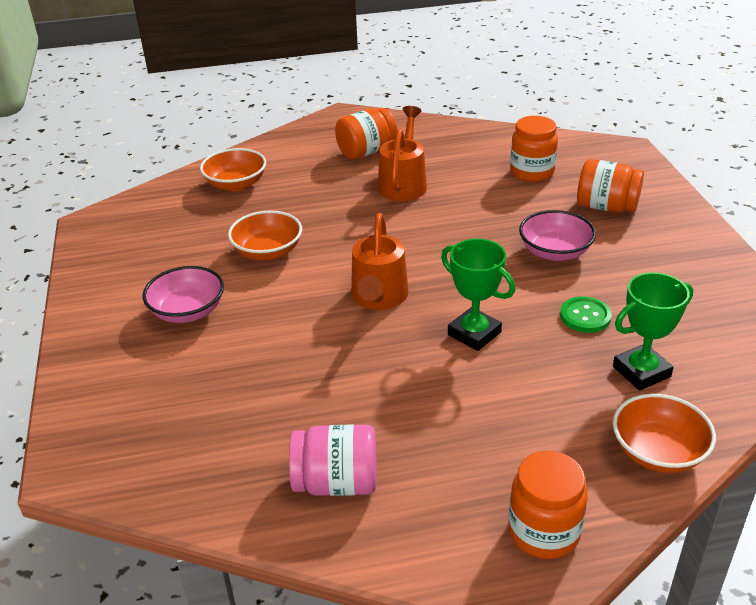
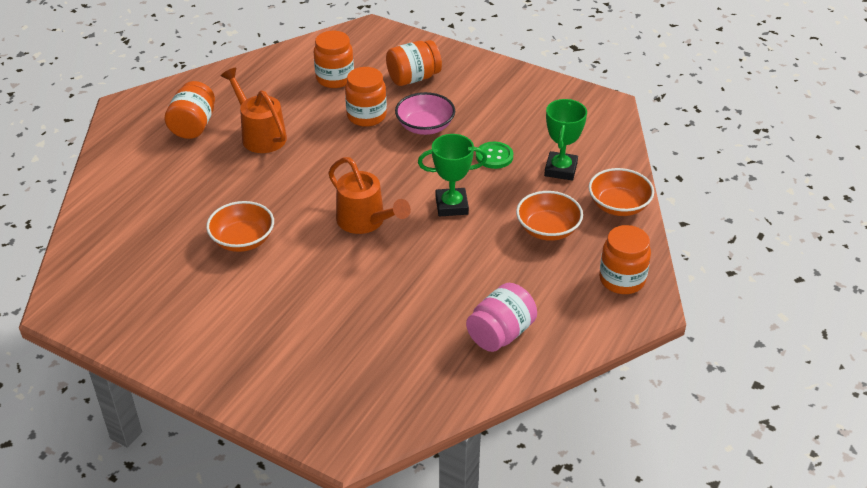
camera: 50 degrees left, 5 degrees up
(188, 311) = (255, 313): pink bowl -> none
(236, 184) = (131, 208): orange bowl -> orange bowl (548, 229)
(513, 215) = (366, 116): none -> orange jar

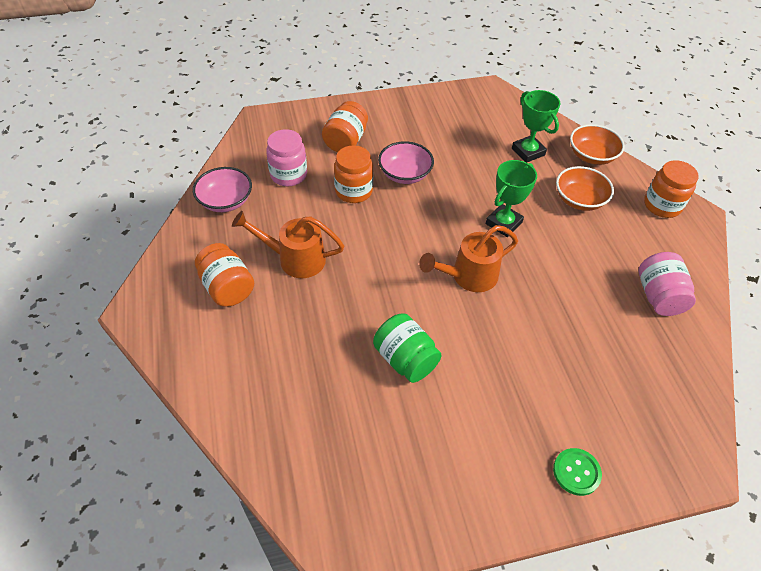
camera: 45 degrees left, 10 degrees up
(243, 240) = (405, 359): orange bowl -> green jar
(266, 71) = (225, 201): none -> pink bowl
(335, 78) = (288, 175): orange jar -> pink jar
(365, 222) = (468, 276): orange watering can -> orange watering can turned 150 degrees clockwise
(494, 156) = (478, 168): green button -> green button (576, 472)

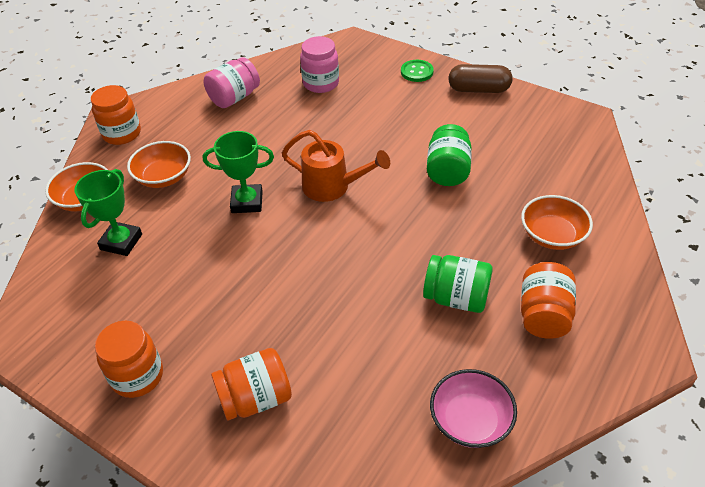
camera: 130 degrees left, 5 degrees down
(267, 358) = (552, 235): none -> orange bowl
(288, 175) = (368, 401): pink jar -> pink jar (321, 83)
(295, 259) = (456, 298): orange watering can -> green jar
(353, 191) = (326, 326): orange jar -> orange jar (137, 376)
(405, 174) = (255, 306): pink bowl -> none
(490, 500) = (478, 89): none -> brown capsule

